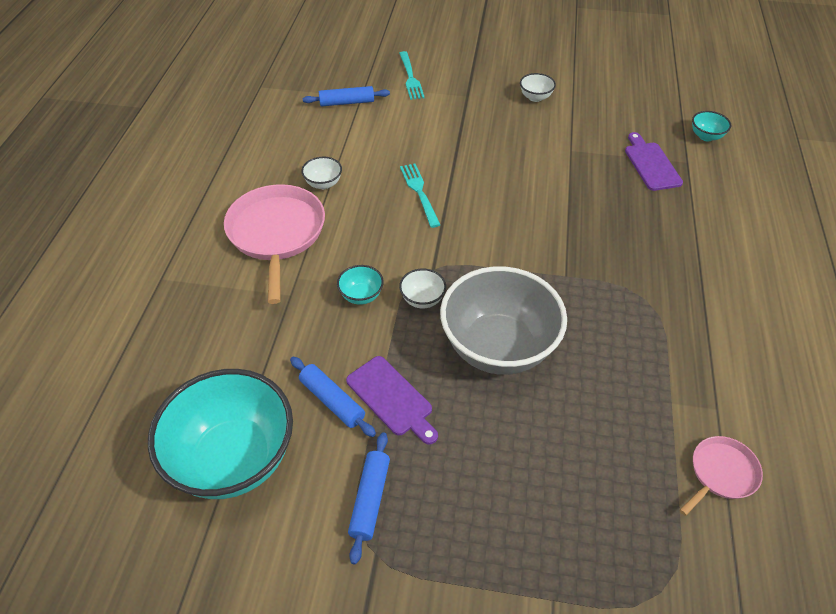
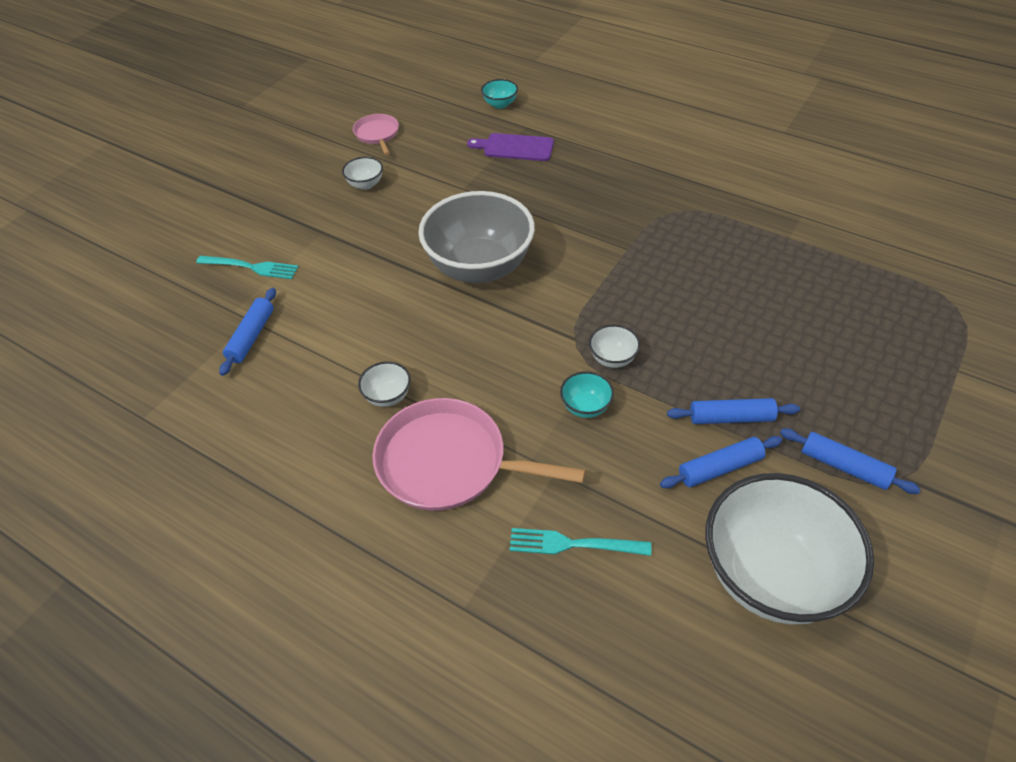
camera: 65 degrees left, 0 degrees up
(234, 458) = (771, 575): turquoise bowl -> white bowl
(392, 398) = (731, 418): purple cutting board -> blue rolling pin
(419, 192) = (455, 316): turquoise fork -> turquoise fork (573, 544)
(498, 347) = (695, 322): grey bowl -> grey bowl (479, 267)
(721, 473) = (861, 237): pink pan -> pink pan (377, 134)

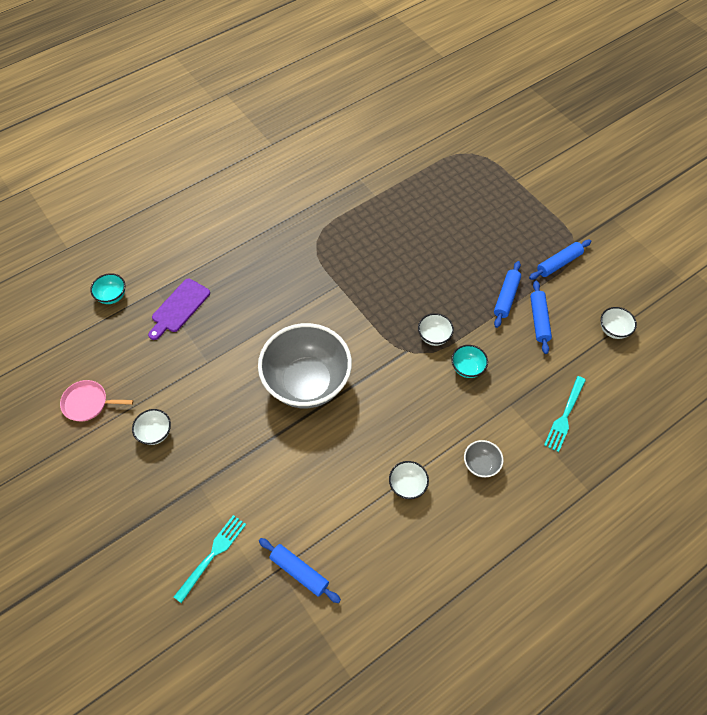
camera: 70 degrees left, 10 degrees up
(448, 462) = (480, 464): pink pan -> grey bowl
(771, 575) = (613, 330): white bowl -> white bowl, size x0.41

